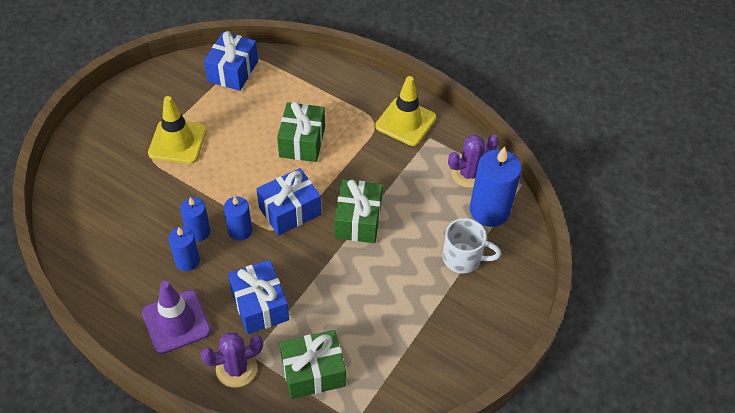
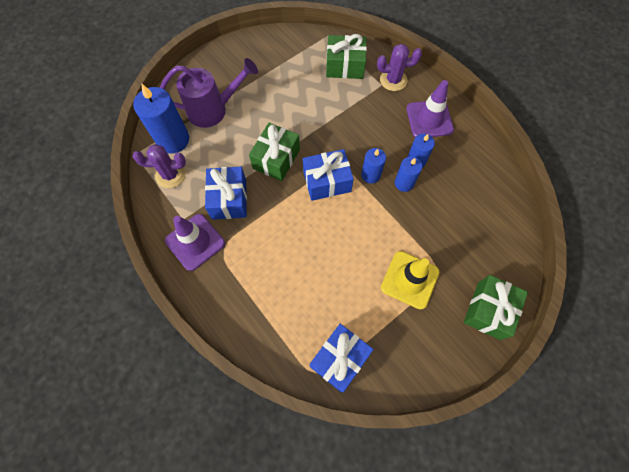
camera: 160 degrees left, 15 degrees up
(260, 305) = (368, 115): blue gift -> blue gift (229, 199)
(302, 142) = (296, 247): green gift -> green gift (488, 310)
(405, 122) = (195, 242): yellow traffic cone -> purple traffic cone
(463, 258) = (213, 110): white mug -> purple watering can

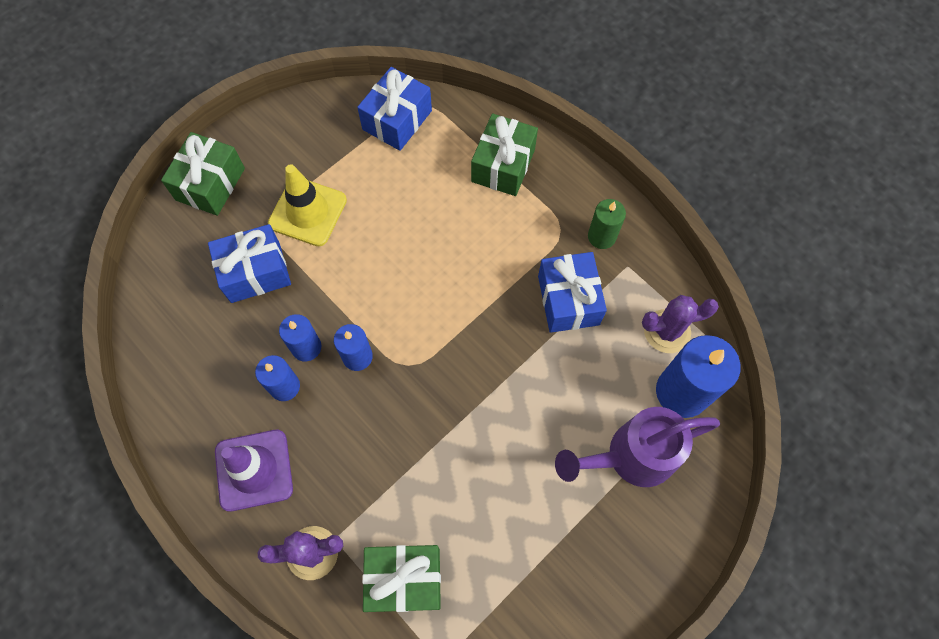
camera: 175 degrees right, 0 degrees up
(195, 242) = (601, 236): purple traffic cone -> green candle
(276, 159) = (508, 371): green gift -> green gift (503, 165)
(327, 181) = (425, 340): blue gift -> blue gift (255, 272)

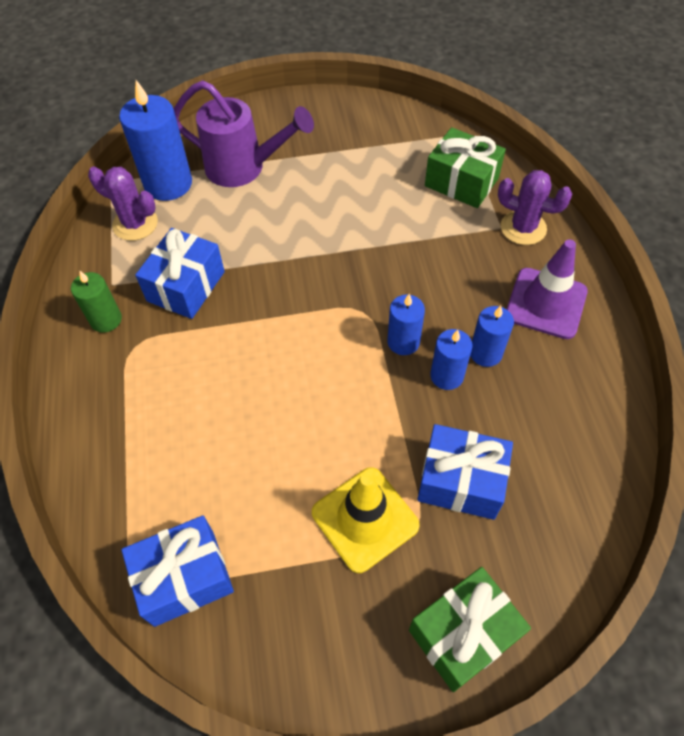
camera: 145 degrees left, 10 degrees down
(503, 165) = (123, 443): green gift -> none

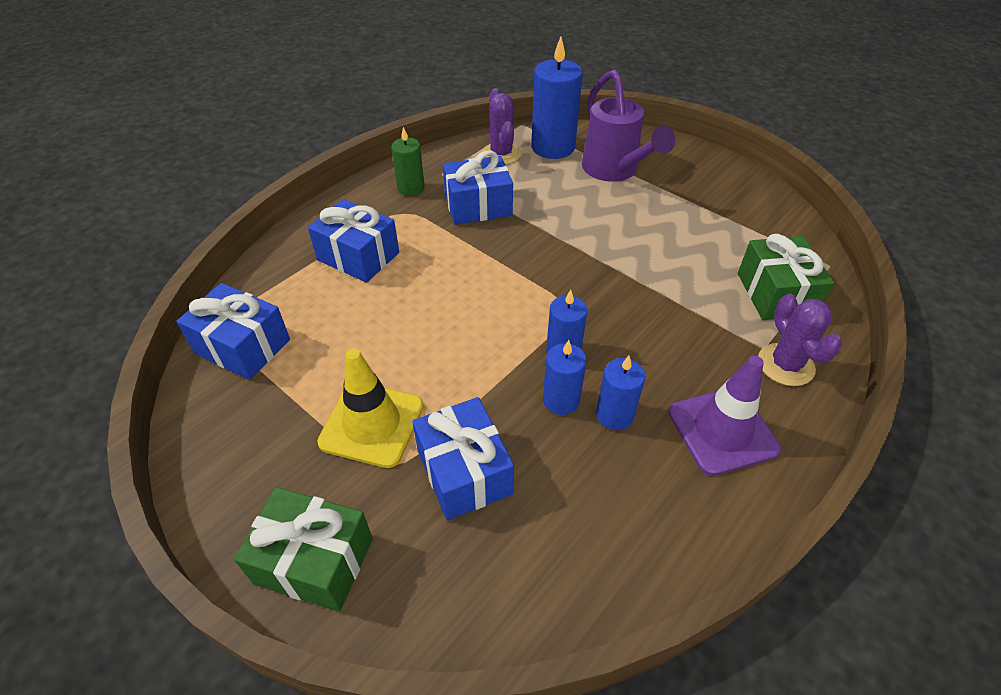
camera: 50 degrees right, 10 degrees down
(157, 416) = (358, 256): none -> blue gift

